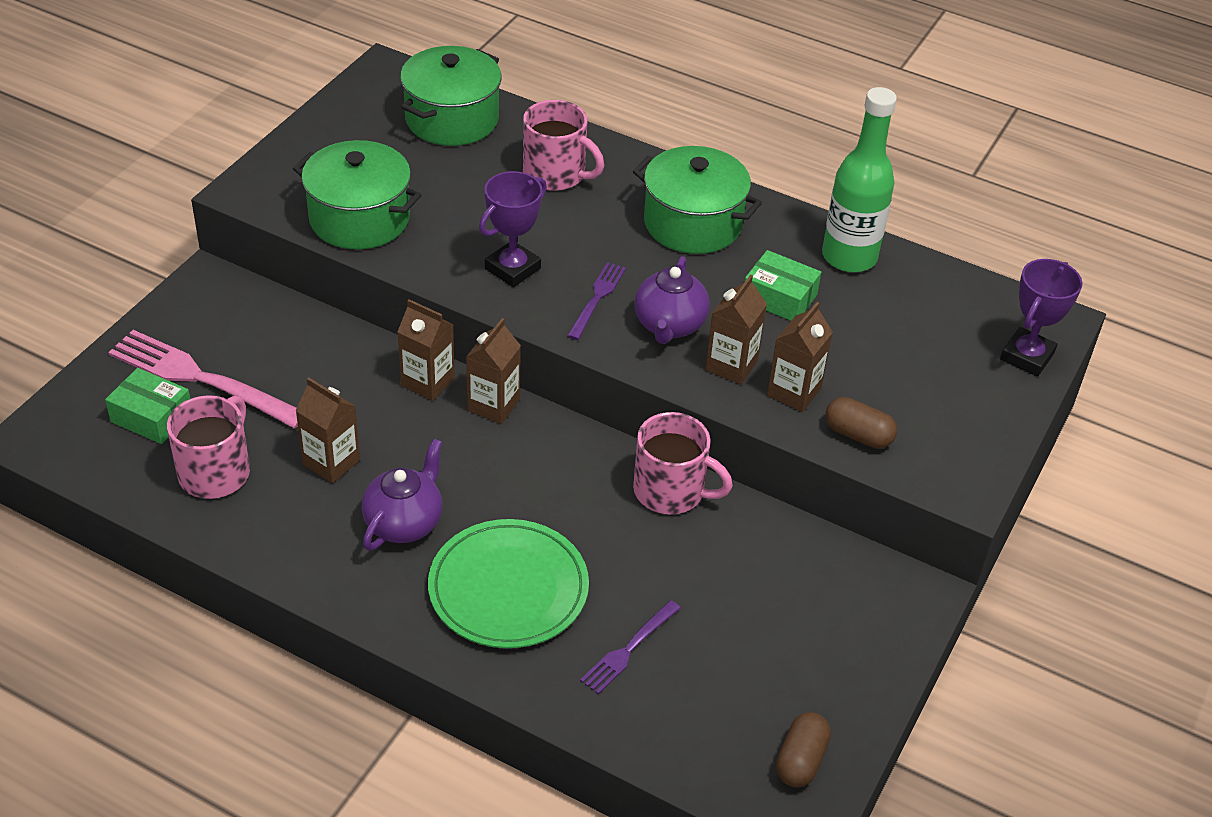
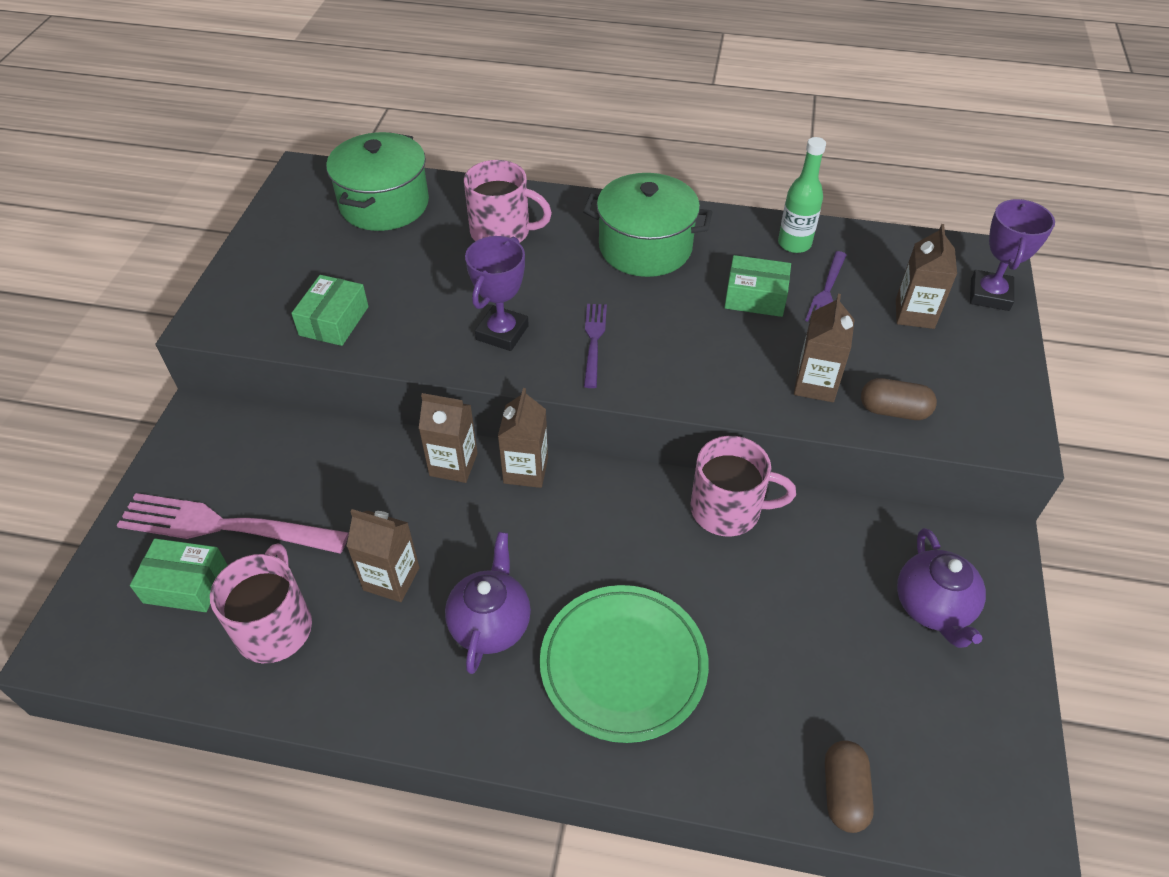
camera: 15 degrees left, 5 degrees up
(359, 218) = (334, 321): green pot -> green box
(628, 650) = (768, 695): purple fork -> purple fork (826, 291)
(669, 326) = (672, 350): purple teapot -> purple teapot (933, 607)
(731, 365) = (747, 374): brown carton -> brown carton (914, 314)
(800, 760) = (987, 764): brown capsule -> brown capsule (843, 793)
(849, 257) = (794, 244): green bottle -> green bottle, size x0.65

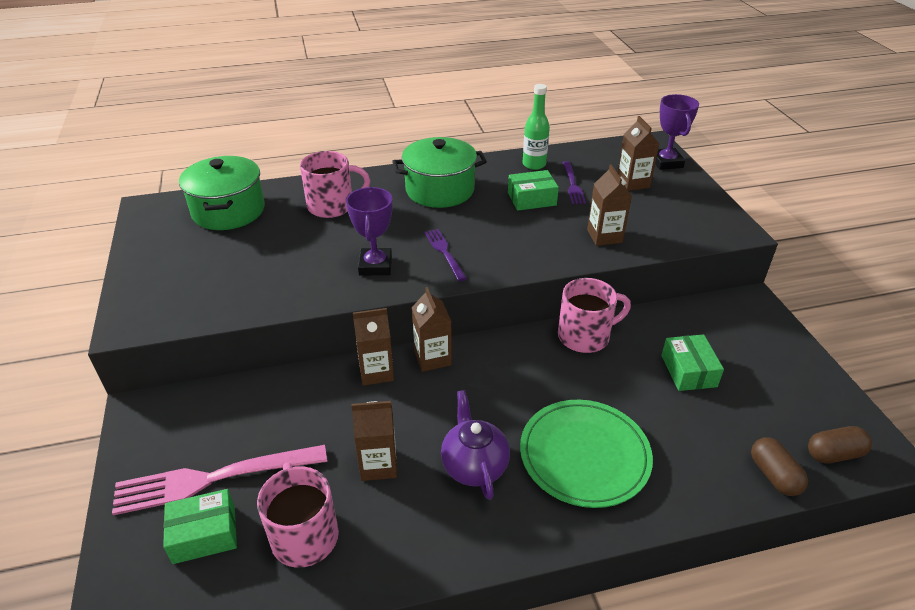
camera: 25 degrees left, 10 degrees down
(334, 321) = (238, 294): green box -> green box (688, 371)
(893, 410) = (660, 237): brown capsule -> brown capsule (834, 454)
(933, 607) = (744, 348): purple teapot -> none

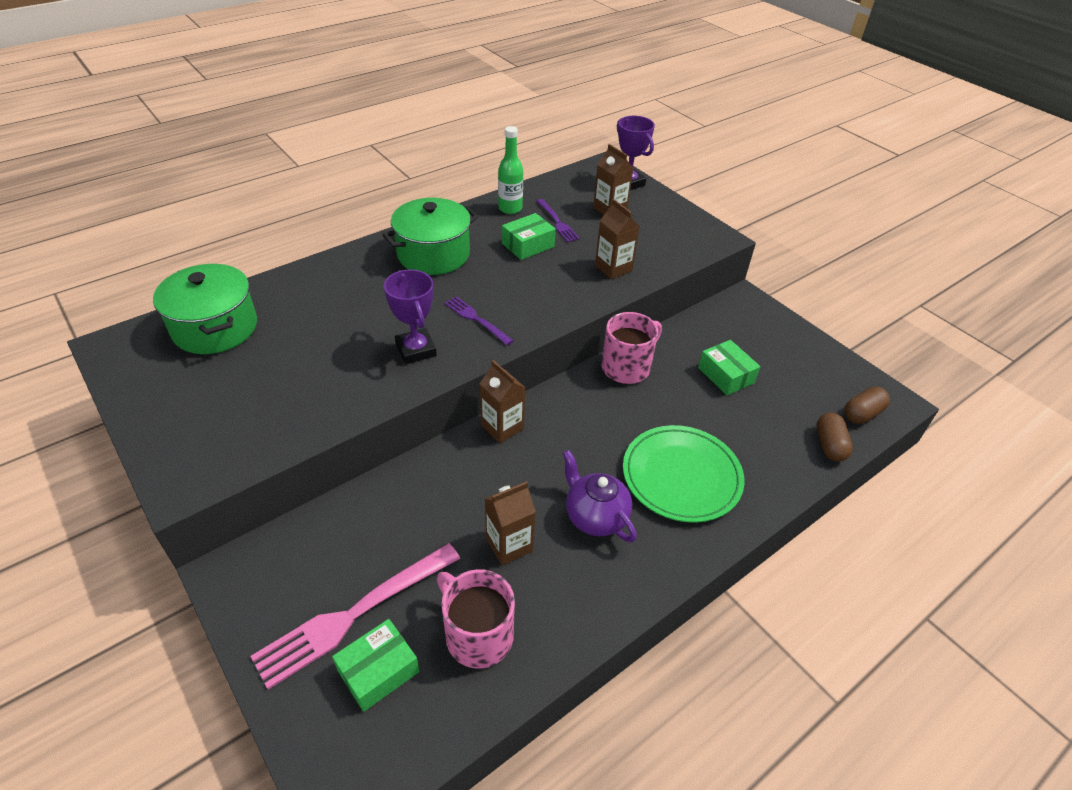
camera: 25 degrees left, 5 degrees up
(332, 206) = (331, 296): pink mug -> none
(376, 372) = (456, 456): brown carton -> none
(774, 475) = (829, 445): brown capsule -> brown capsule turned 45 degrees clockwise

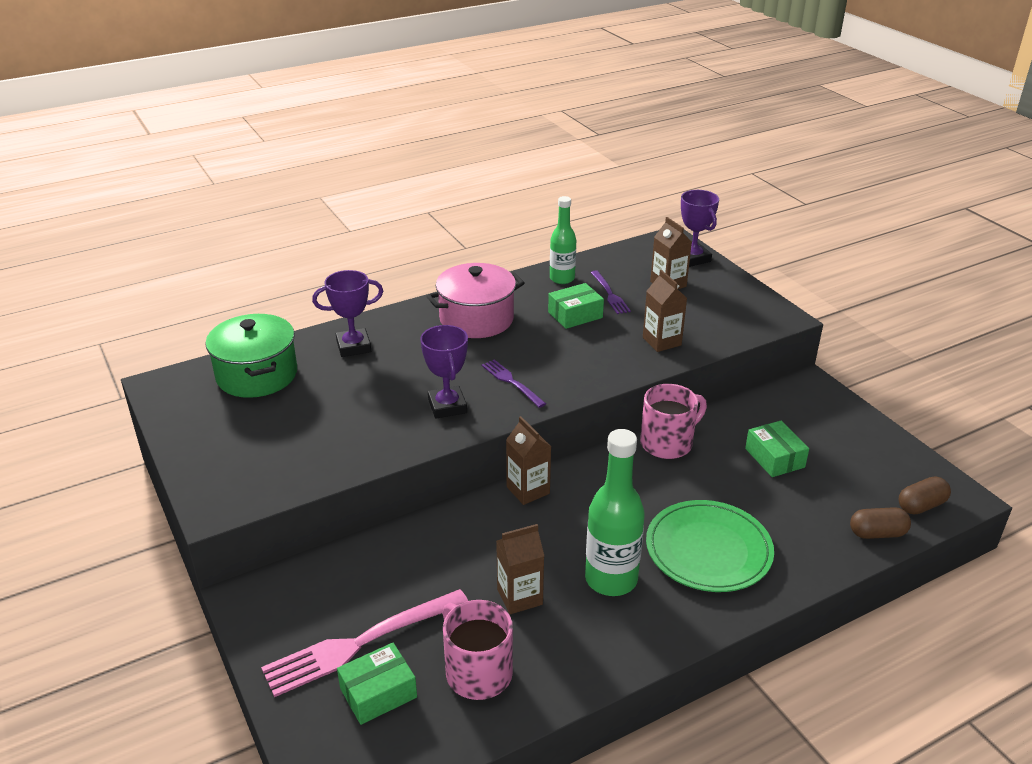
camera: 10 degrees right, 10 degrees down
(313, 290) = (353, 346): none -> purple trophy
(433, 254) = (476, 319): green pot -> pink pot
(595, 516) = (611, 579): purple teapot -> green bottle
(829, 445) = (877, 533): brown capsule -> brown capsule turned 75 degrees clockwise

